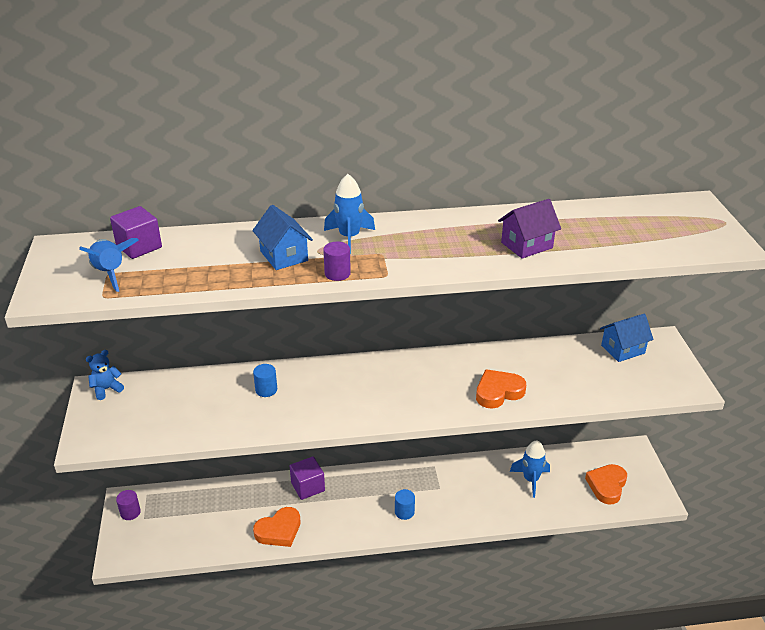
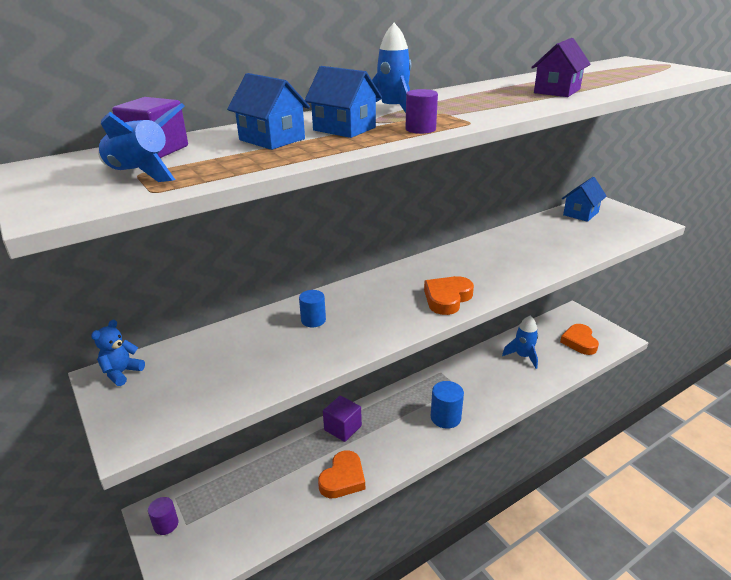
camera: 25 degrees left, 5 degrees down
(221, 255) = (272, 139): none -> blue house
(404, 512) = (445, 417): blue cylinder -> blue cylinder, size x1.55
(498, 392) = (525, 263): orange heart -> orange heart (447, 298)

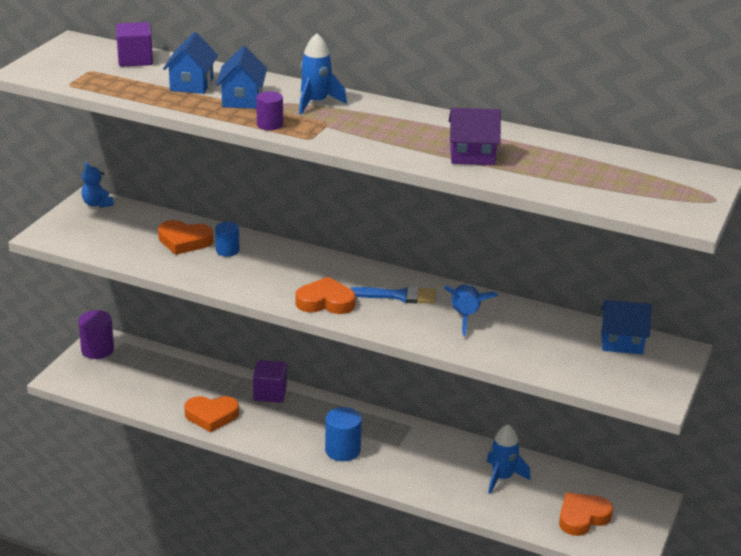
camera: 55 degrees right, 0 degrees up
(122, 373) = (97, 204): blue teddy bear -> blue teddy bear turned 120 degrees counterclockwise
(141, 173) = (92, 71): blue rocket -> blue rocket (465, 317)
(166, 524) = (97, 350): purple cylinder -> purple cylinder, size x1.55
(268, 339) = (184, 241): none -> orange heart
(464, 265) = (399, 296): none -> blue brush

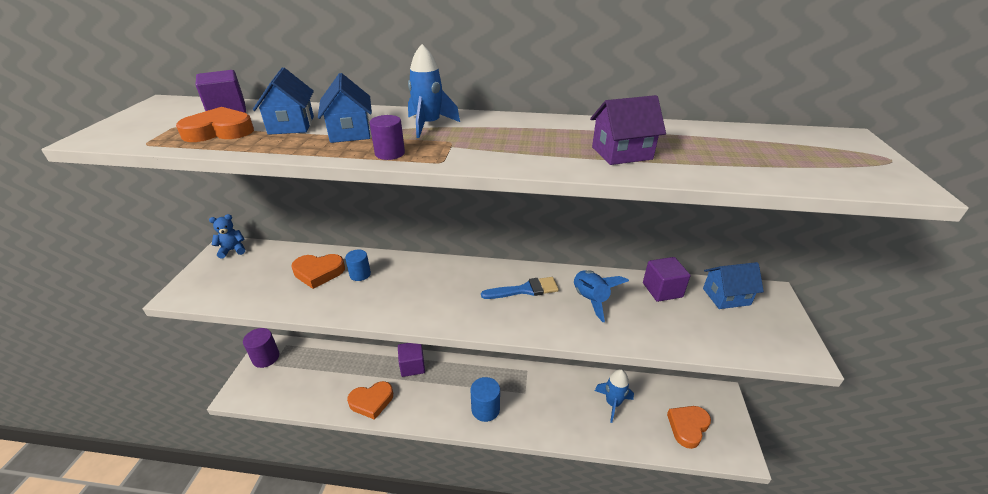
camera: 15 degrees left, 5 degrees up
(97, 204) = (233, 250): blue teddy bear -> blue teddy bear turned 120 degrees clockwise
(325, 302) = (465, 311): orange heart -> orange heart (219, 131)
(553, 324) = (662, 290): none -> purple cube

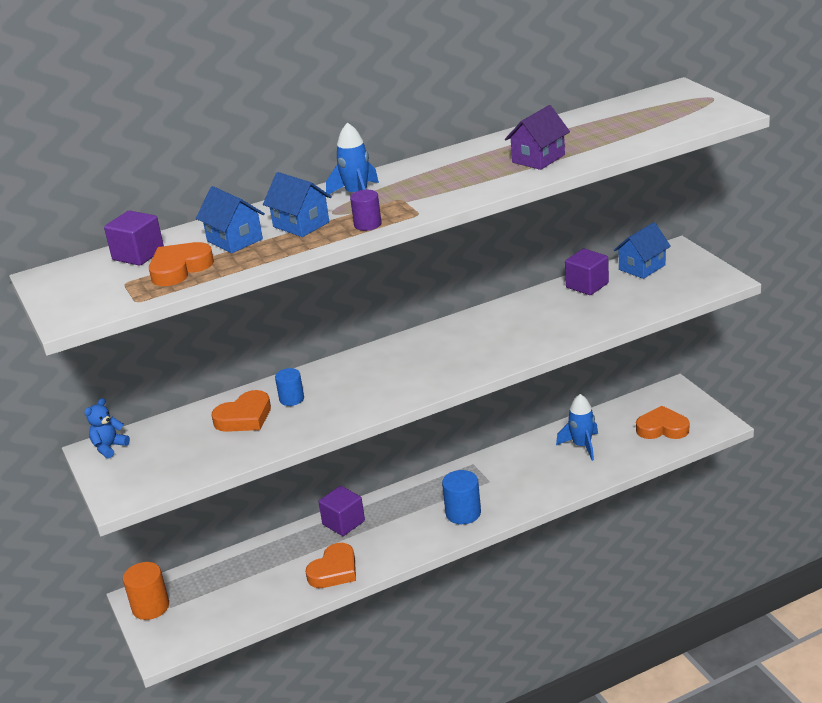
camera: 30 degrees left, 5 degrees down
(266, 357) = (150, 607): purple cylinder -> orange cylinder
(524, 290) = (469, 338): blue brush -> none
(590, 299) = (534, 318): blue rocket -> none
(687, 427) = (662, 428): orange heart -> orange heart turned 90 degrees clockwise

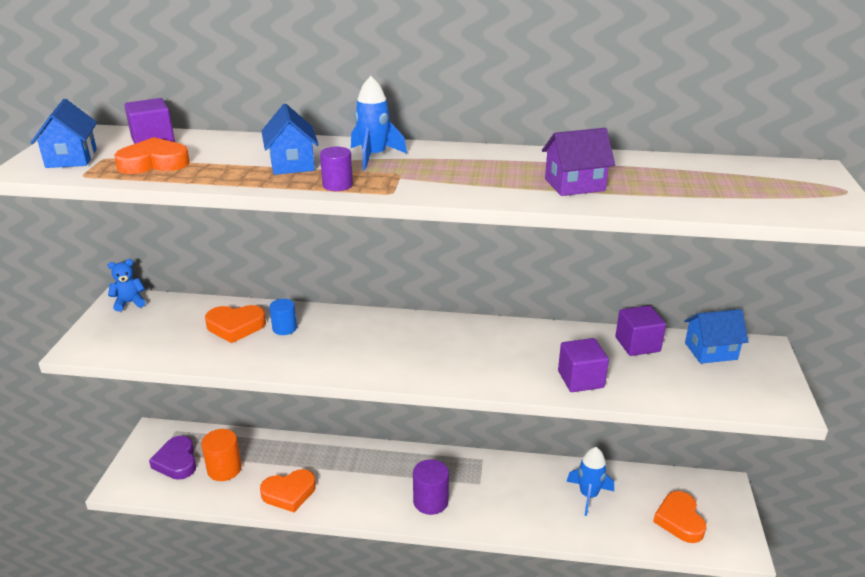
camera: 30 degrees right, 0 degrees up
(150, 607) = (152, 445): orange cylinder -> orange cylinder (224, 469)
(195, 605) = (177, 461): none -> purple heart
(234, 240) = (227, 157): blue house -> blue house (71, 158)
(343, 523) = (338, 454): purple cube -> purple cube (580, 379)
(463, 513) = (430, 501): blue cylinder -> purple cylinder
(662, 428) = (679, 520): orange heart -> orange heart turned 135 degrees counterclockwise

